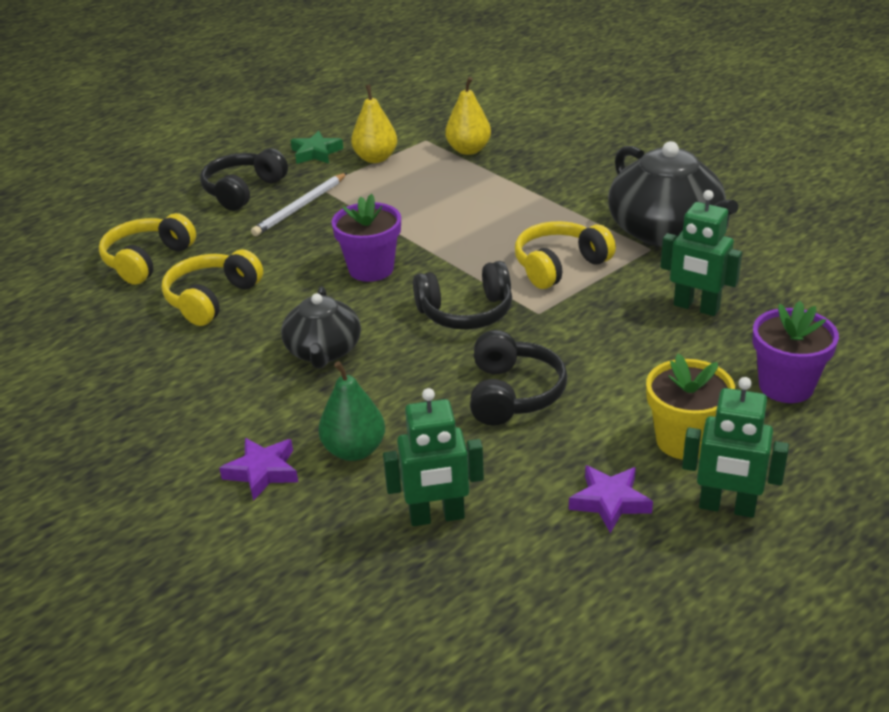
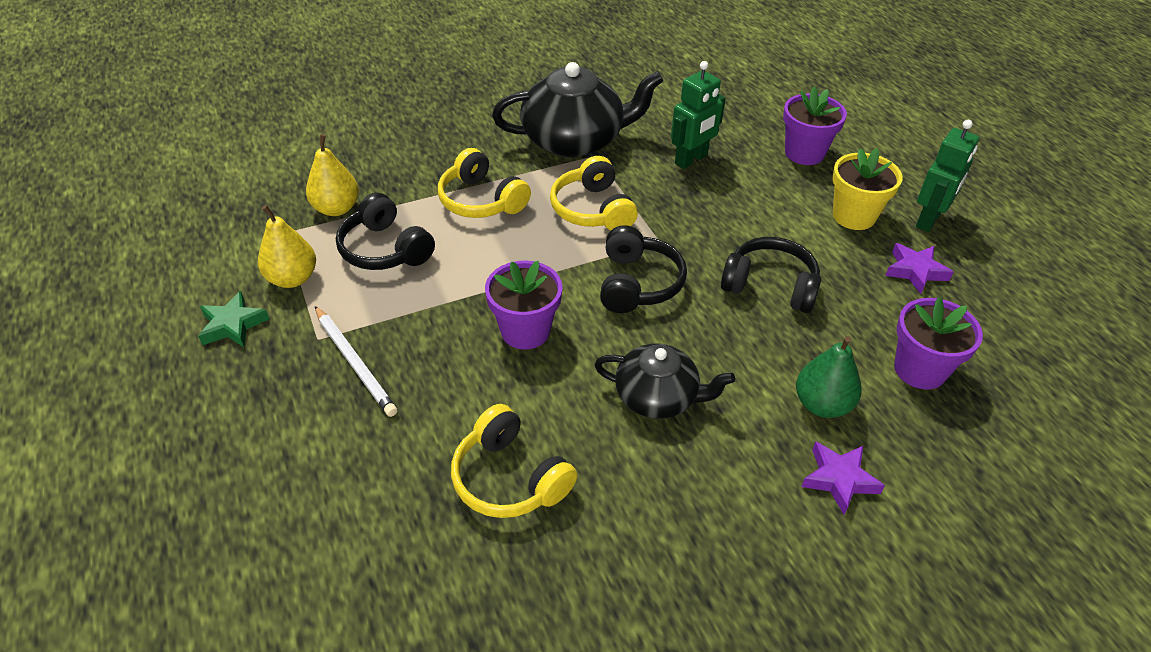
camera: 75 degrees left, 10 degrees up
(147, 260) = (378, 536): yellow headphones -> yellow headphones (481, 200)
(243, 191) = (271, 409): black headphones -> black headphones (385, 249)
(437, 517) = (919, 369): green robot -> purple flower pot

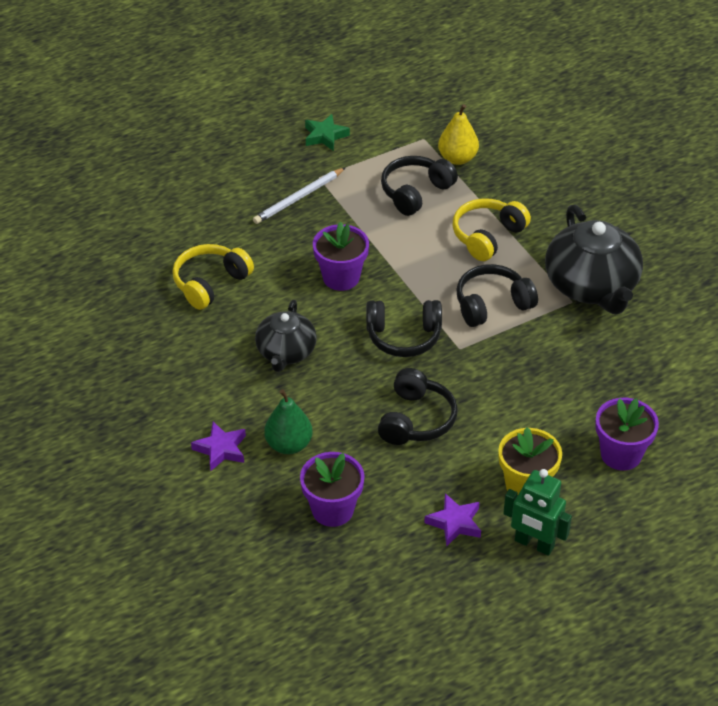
camera: 85 degrees right, 0 degrees up
(292, 278) = (375, 153): yellow pear -> none
(593, 209) = (492, 304): yellow headphones -> black headphones
(691, 160) = (584, 368): green robot -> none

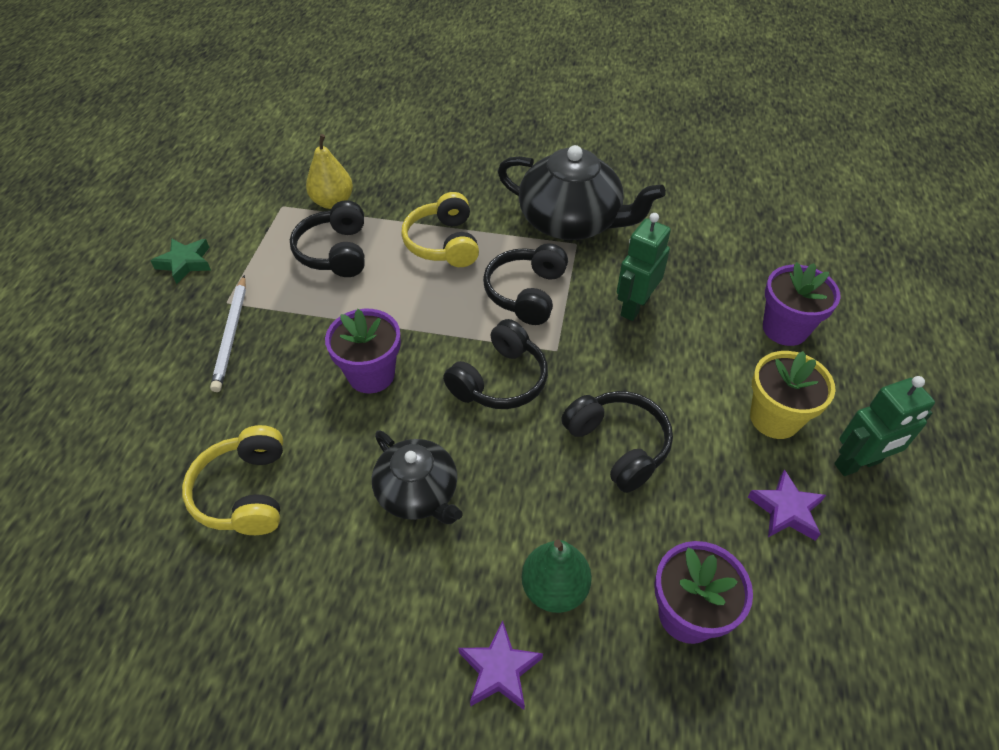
camera: 50 degrees left, 5 degrees up
(546, 365) = (634, 306): none -> green robot

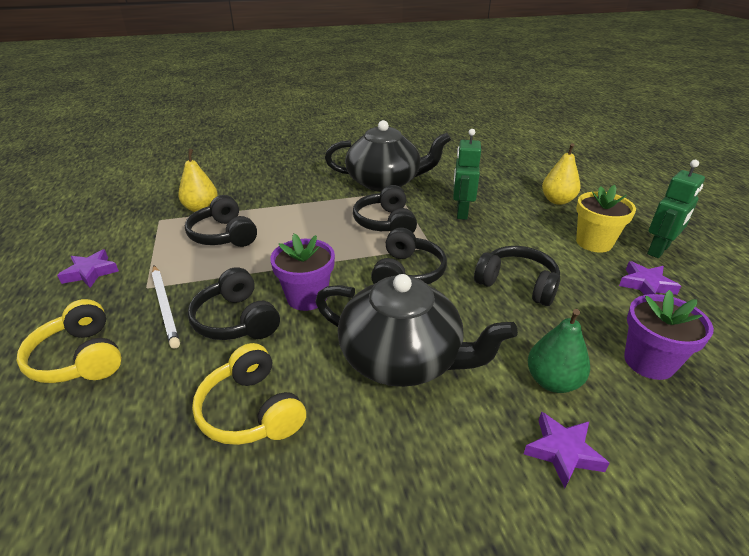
camera: 25 degrees left, 15 degrees down
(185, 263) = (90, 272): green star -> purple star
(287, 378) = (236, 320): none -> black headphones
(418, 493) = (402, 358): black teapot -> black teapot, size x1.64
(444, 243) = (305, 211): yellow headphones -> yellow headphones (80, 358)
(785, 329) = (557, 201): purple flower pot -> yellow pear

